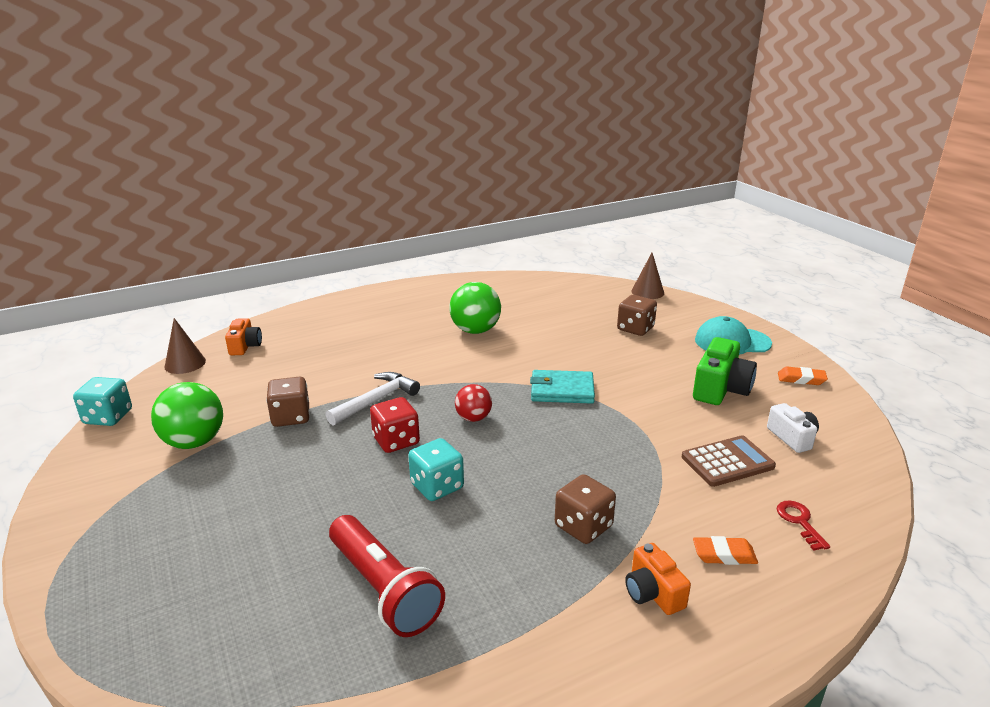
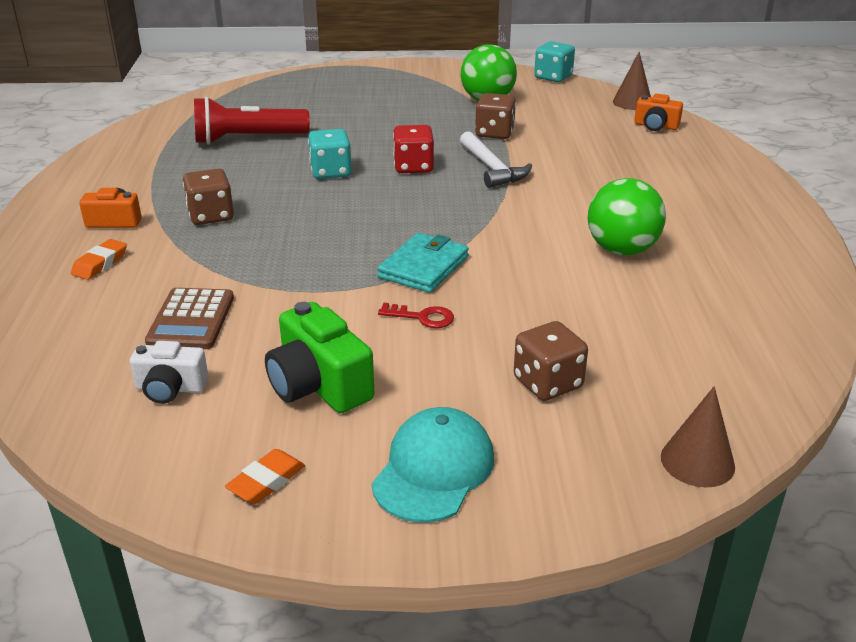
camera: 115 degrees right, 5 degrees up
(473, 418) = (416, 206): red ball -> none
(799, 522) = (72, 320): red key -> red key (422, 317)

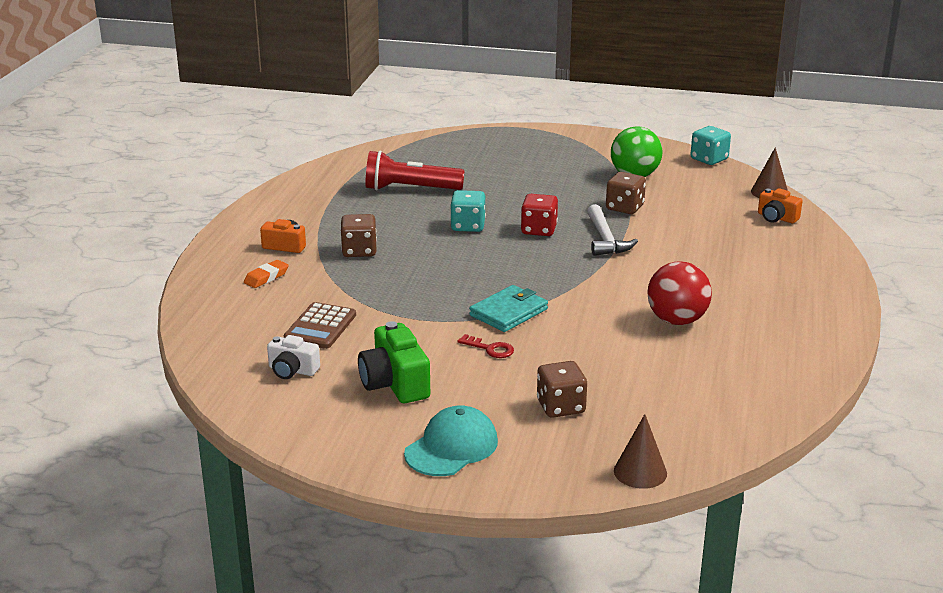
camera: 15 degrees right, 5 degrees down
(266, 481) = (337, 436): orange eraser -> none
(621, 250) = (677, 320): green ball -> red ball

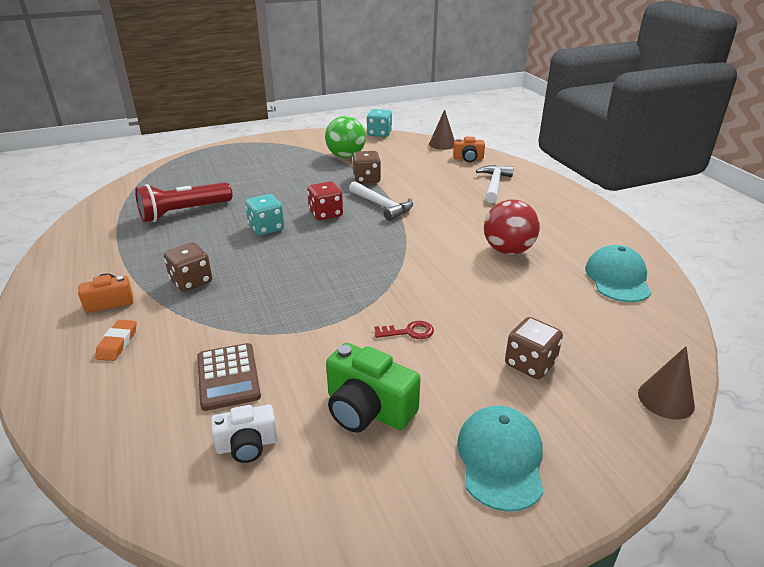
camera: 35 degrees left, 5 degrees up
(508, 312) = (383, 291): turquoise wallet -> none
(753, 381) = (617, 278): none -> turquoise cap
(763, 255) = (494, 185): none -> white hammer

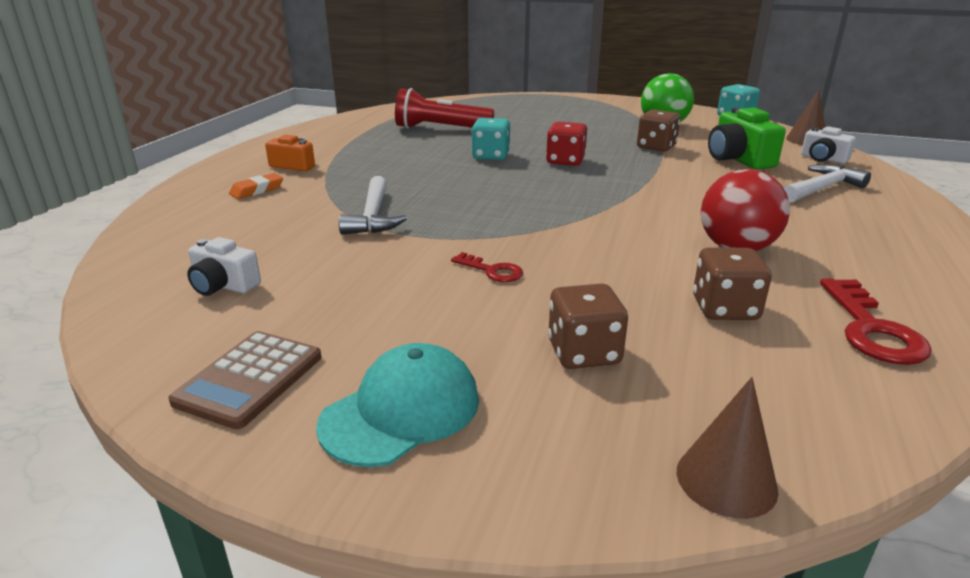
camera: 40 degrees right, 5 degrees down
(191, 281) = (369, 172): brown dice -> brown dice (725, 309)
(228, 377) = (288, 238): brown calculator -> brown calculator (249, 379)
(367, 409) = (351, 308): green camera -> green camera (738, 159)
(382, 206) = (637, 170): white hammer -> white hammer (373, 216)
(468, 158) = (823, 159): orange camera -> white camera
(617, 278) = (871, 329): turquoise cap -> red key

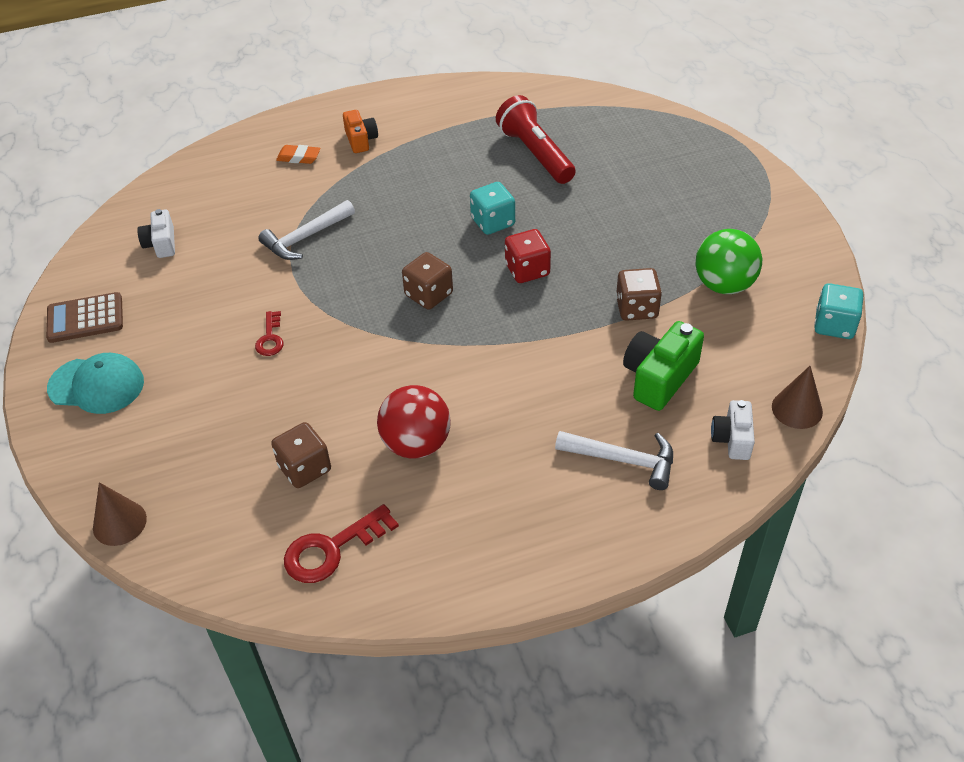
camera: 55 degrees right, 20 degrees up
(583, 353) = (199, 425): brown dice -> brown dice (429, 294)

